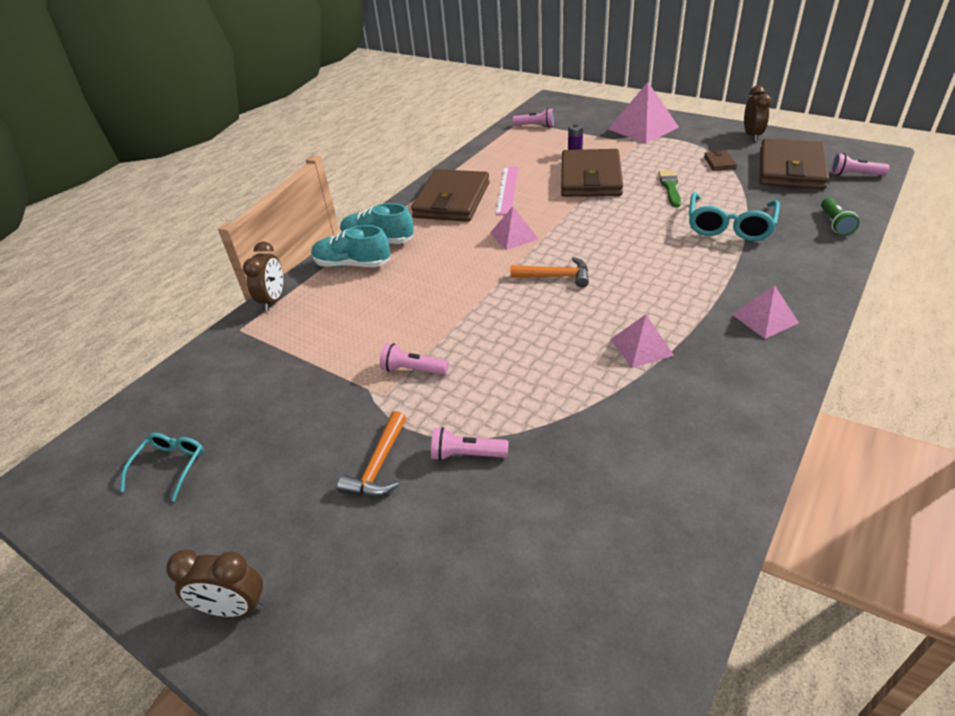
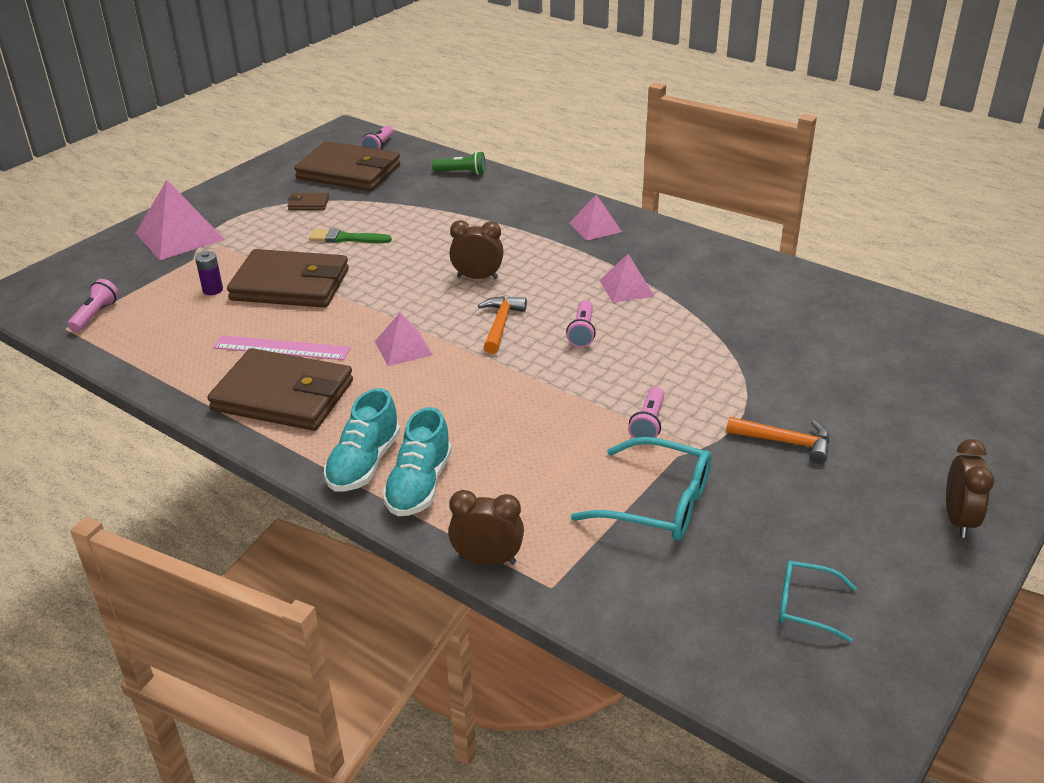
camera: 90 degrees left, 5 degrees down
(466, 454) = (766, 389): pink flashlight -> pink flashlight (582, 332)
(729, 225) = (441, 219): turquoise glasses -> turquoise glasses (656, 503)
(751, 135) = (258, 177): brown clock -> brown clock (477, 277)

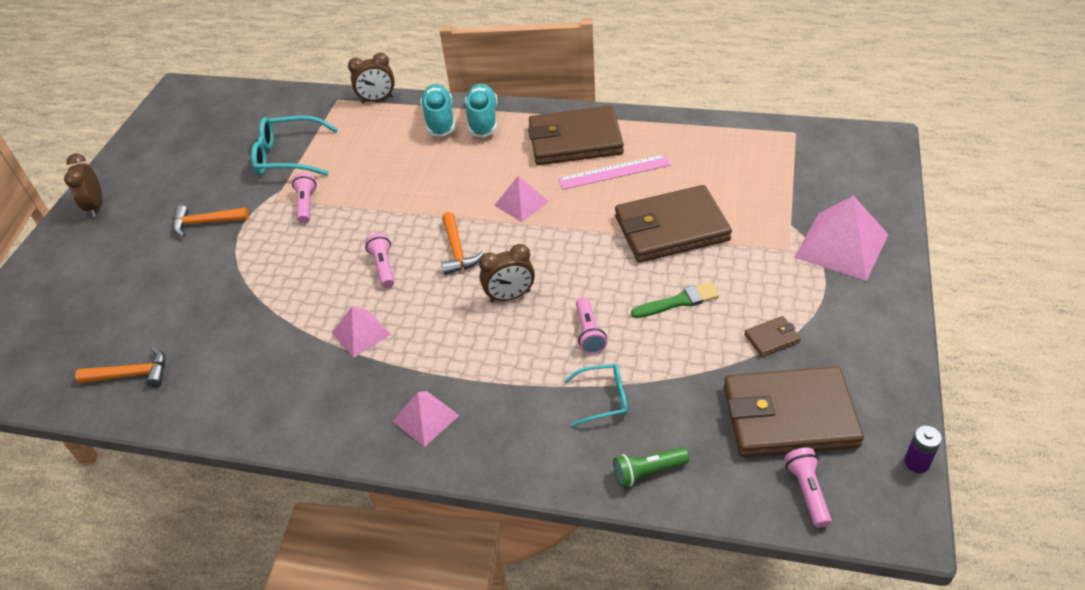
camera: 160 degrees right, 10 degrees up
(95, 315) = (790, 148): pink flashlight -> pink flashlight (589, 333)
(212, 290) = (730, 200): purple battery -> purple battery (917, 462)
(806, 606) = (197, 133): turquoise glasses -> turquoise glasses (603, 398)
(856, 315) = (132, 374): none -> orange hammer

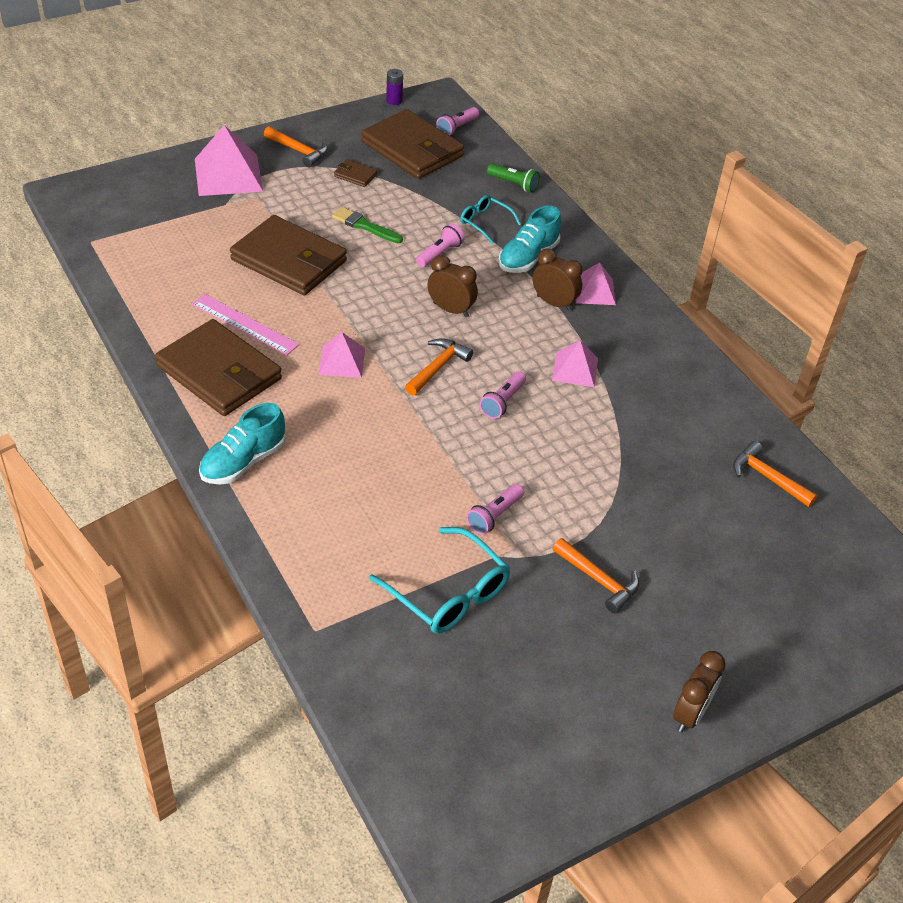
camera: 140 degrees left, 0 degrees up
(377, 99) = (282, 586): brown clock -> brown clock (554, 303)
(440, 120) = (273, 499): turquoise shoe -> turquoise shoe (528, 258)
(852, 316) = (299, 151): none -> orange hammer

